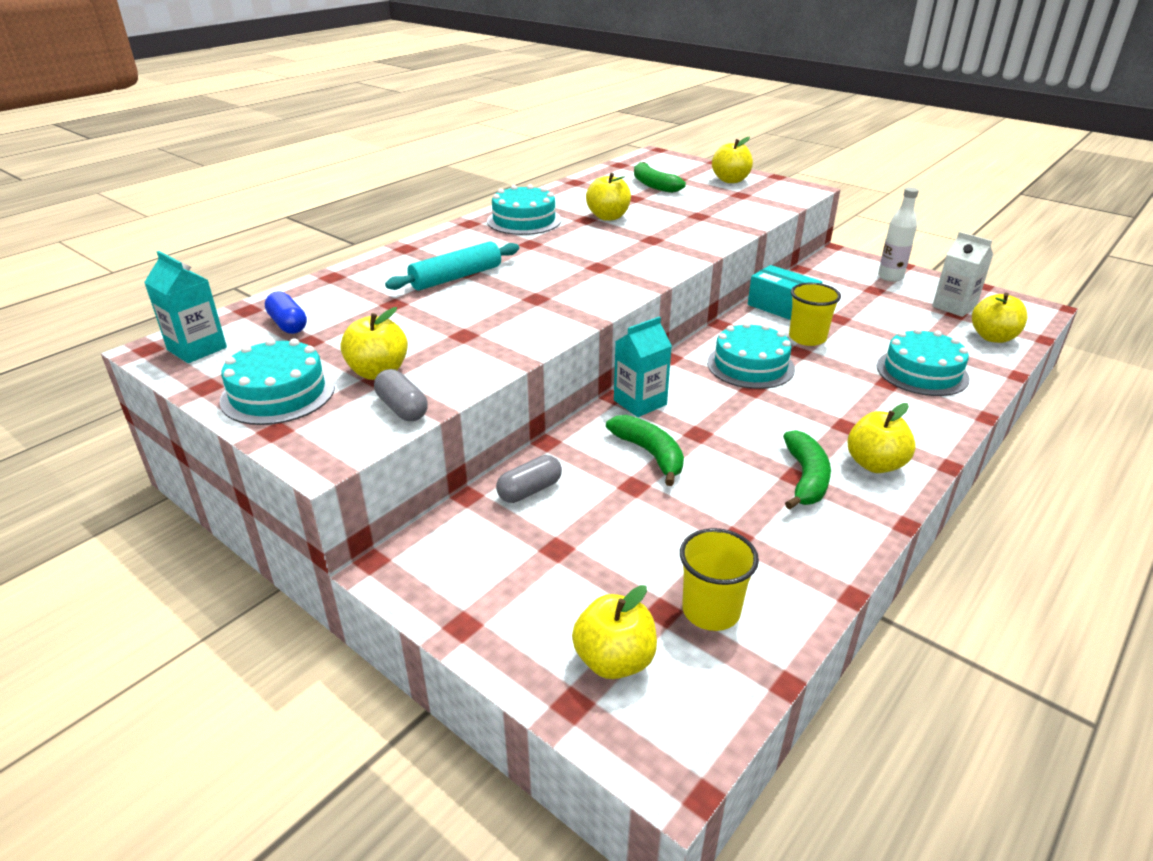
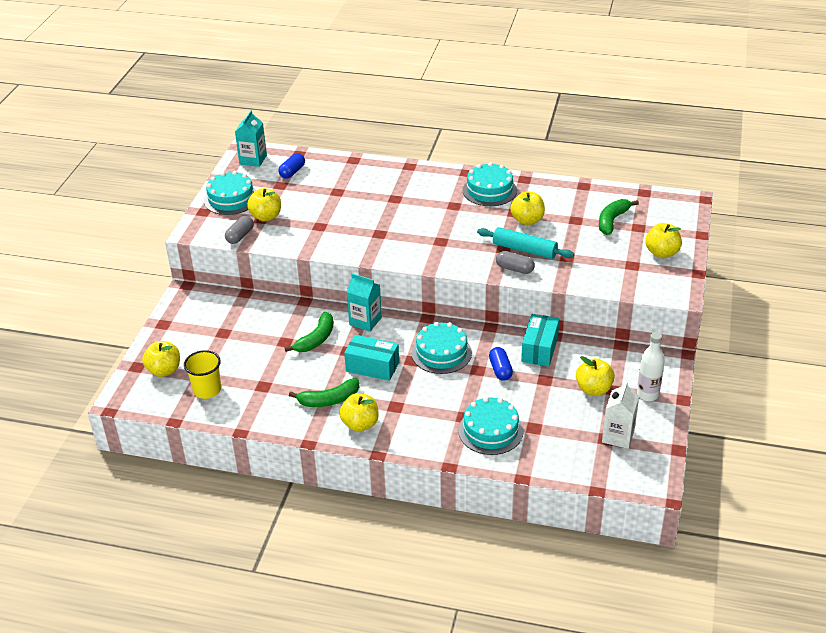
camera: 65 degrees right, 5 degrees up
(456, 277) = (384, 198): turquoise rolling pin -> turquoise rolling pin (524, 250)
(529, 490) = (260, 310): grey capsule -> grey capsule (514, 269)
(748, 422) = (372, 367): none -> turquoise box
(807, 338) = (500, 370): yellow cup -> blue capsule
(993, 337) = (577, 462): yellow apple -> yellow apple (593, 389)

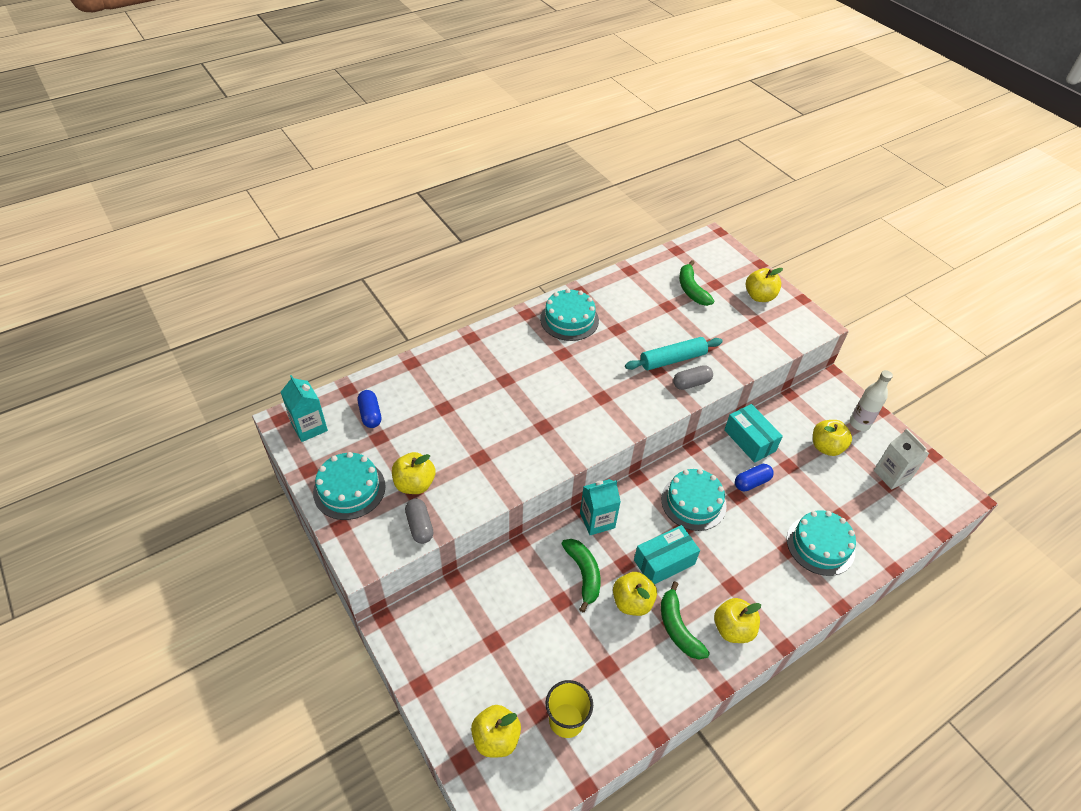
camera: 50 degrees left, 10 degrees up
(329, 400) = (678, 628): green banana -> green banana turned 135 degrees clockwise
(500, 370) = (751, 482): blue capsule -> blue capsule turned 60 degrees counterclockwise
(527, 220) = (636, 330): yellow apple -> yellow apple (632, 602)

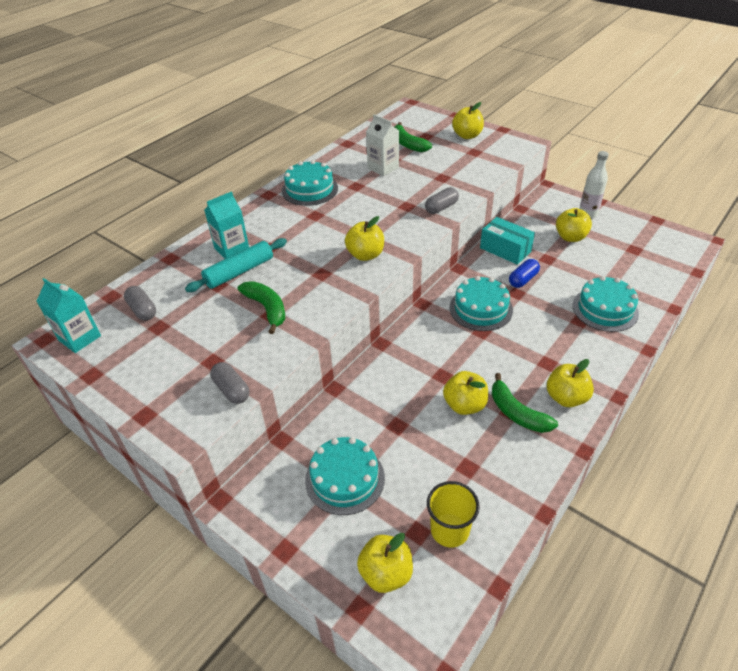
camera: 15 degrees left, 5 degrees down
(349, 489) = (143, 379): turquoise cake -> turquoise cake (345, 479)
(370, 414) = (142, 310): blue capsule -> grey capsule
(415, 484) = (212, 355): yellow apple -> yellow apple (365, 255)
(583, 574) = (408, 396): green banana -> green banana (267, 309)
(597, 520) = (401, 348): turquoise carton -> turquoise carton (232, 249)
(664, 562) = (478, 363): turquoise box -> none
(673, 360) = (416, 195): turquoise rolling pin -> turquoise rolling pin (239, 272)
(891, 475) = (633, 242): white carton -> white carton (383, 168)

